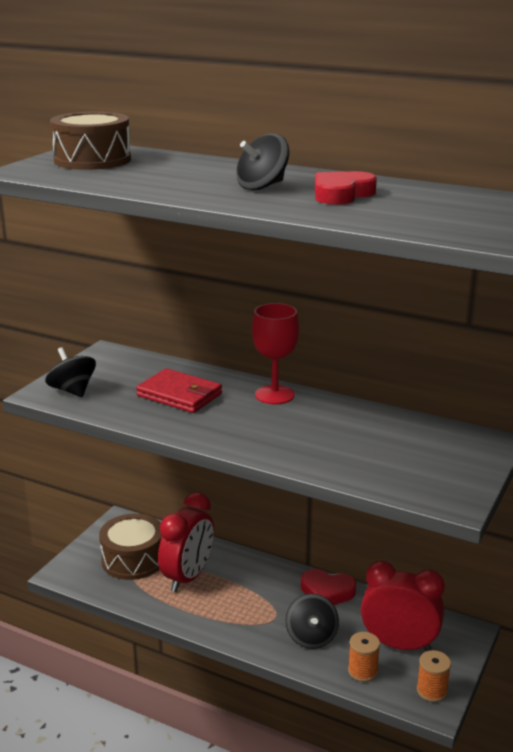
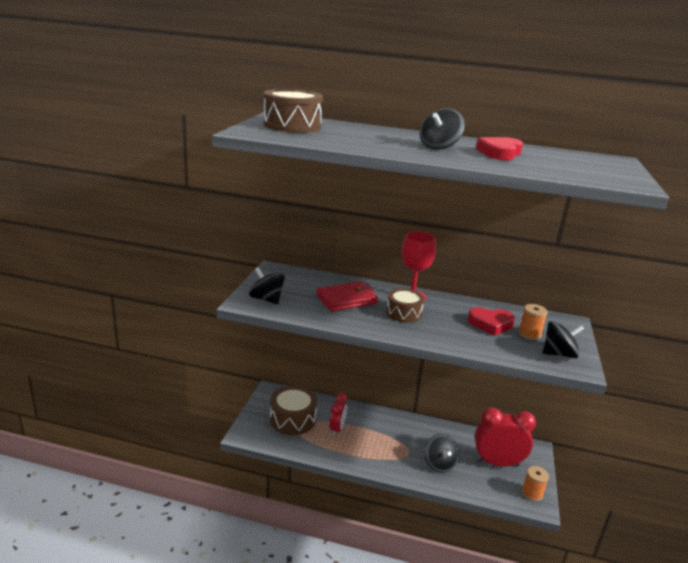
camera: 15 degrees left, 0 degrees up
(179, 395) = (346, 299): red wallet -> red wallet turned 45 degrees counterclockwise
(188, 577) = (337, 428): red clock -> red clock, size x0.59
(247, 417) = (404, 313): none -> brown drum
(327, 592) = (435, 430): red heart -> red heart (490, 324)
(362, 671) = (483, 485): orange spool -> orange spool (529, 334)
(437, 483) = (558, 354): none -> black spinning top

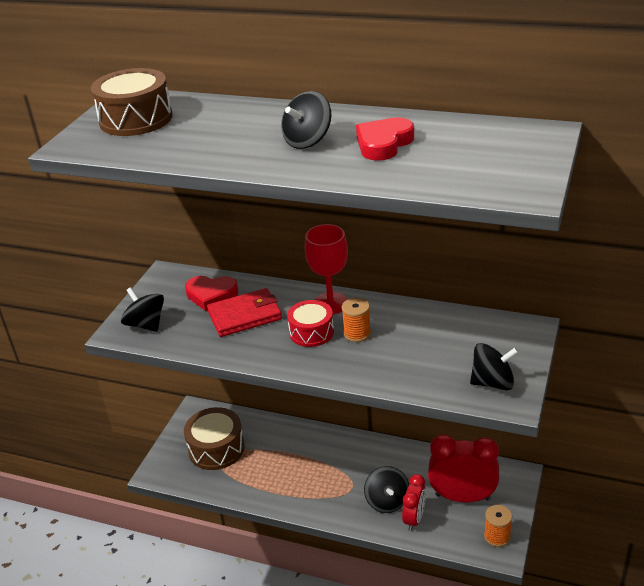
camera: 10 degrees right, 10 degrees up
(337, 428) = (269, 459): red clock -> red clock (414, 519)
(404, 313) = (311, 332): brown drum -> red drum
(490, 324) = (419, 341): red heart -> red heart (211, 295)
(529, 334) = (466, 353): orange spool -> orange spool (357, 333)

